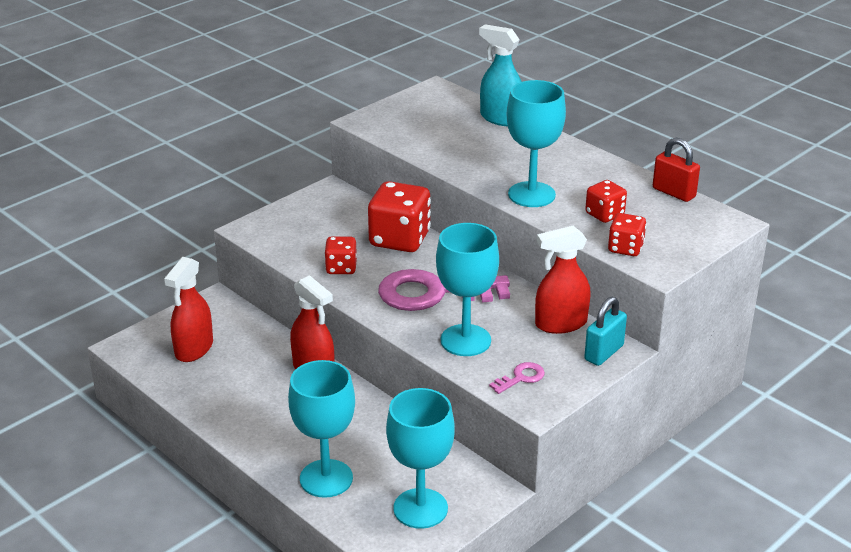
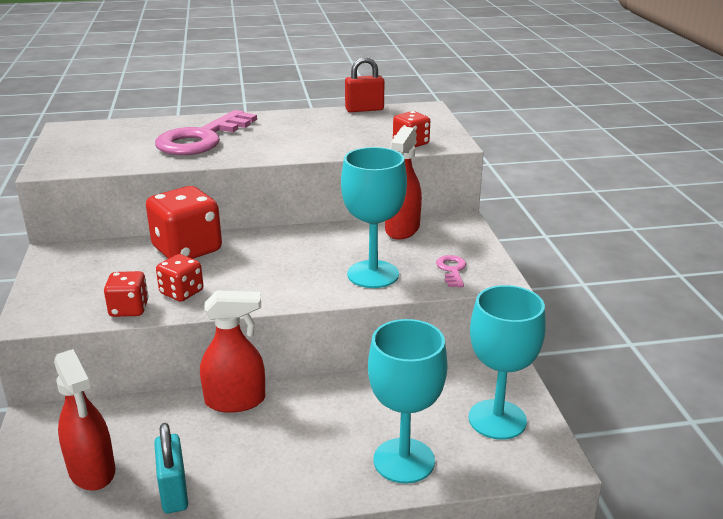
camera: 55 degrees left, 5 degrees down
(433, 293) = (287, 263): pink key -> pink key (202, 139)
(500, 118) = (162, 123): turquoise spray bottle -> none
(531, 194) = (288, 147): turquoise goblet -> none
(604, 214) = (356, 135): red dice -> red dice (129, 309)
(604, 353) = (458, 227): turquoise padlock -> turquoise padlock (174, 492)

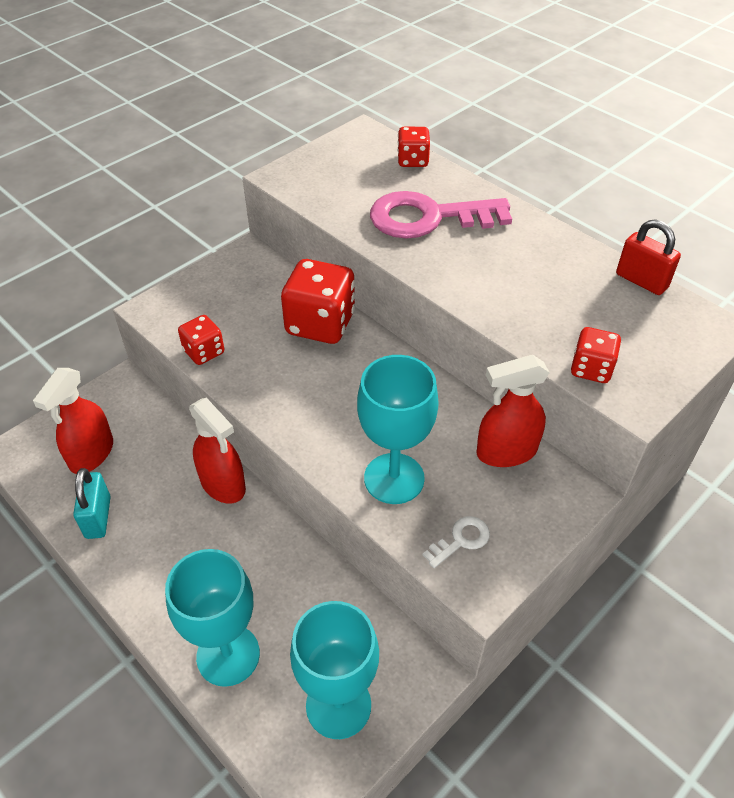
camera: 55 degrees right, 20 degrees up
(174, 492) = (98, 517): turquoise padlock -> turquoise padlock turned 45 degrees counterclockwise
(181, 292) = (252, 366): red dice -> red dice (412, 160)
(452, 270) = (461, 540): pink key -> white key

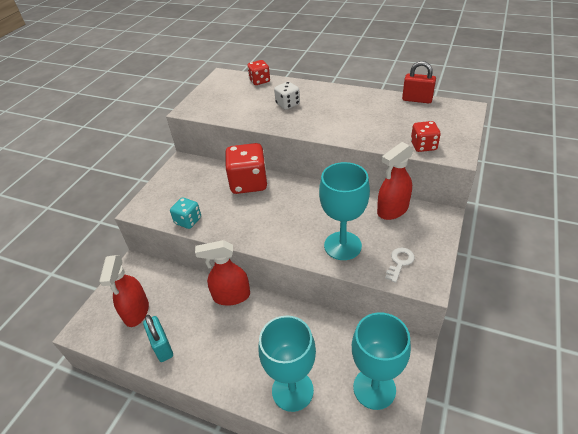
camera: 20 degrees left, 5 degrees down
(204, 352) = (188, 221): red dice -> turquoise dice
(223, 484) = (231, 296): red spray bottle -> red spray bottle turned 150 degrees clockwise
(428, 218) = (287, 104): pink key -> white dice

